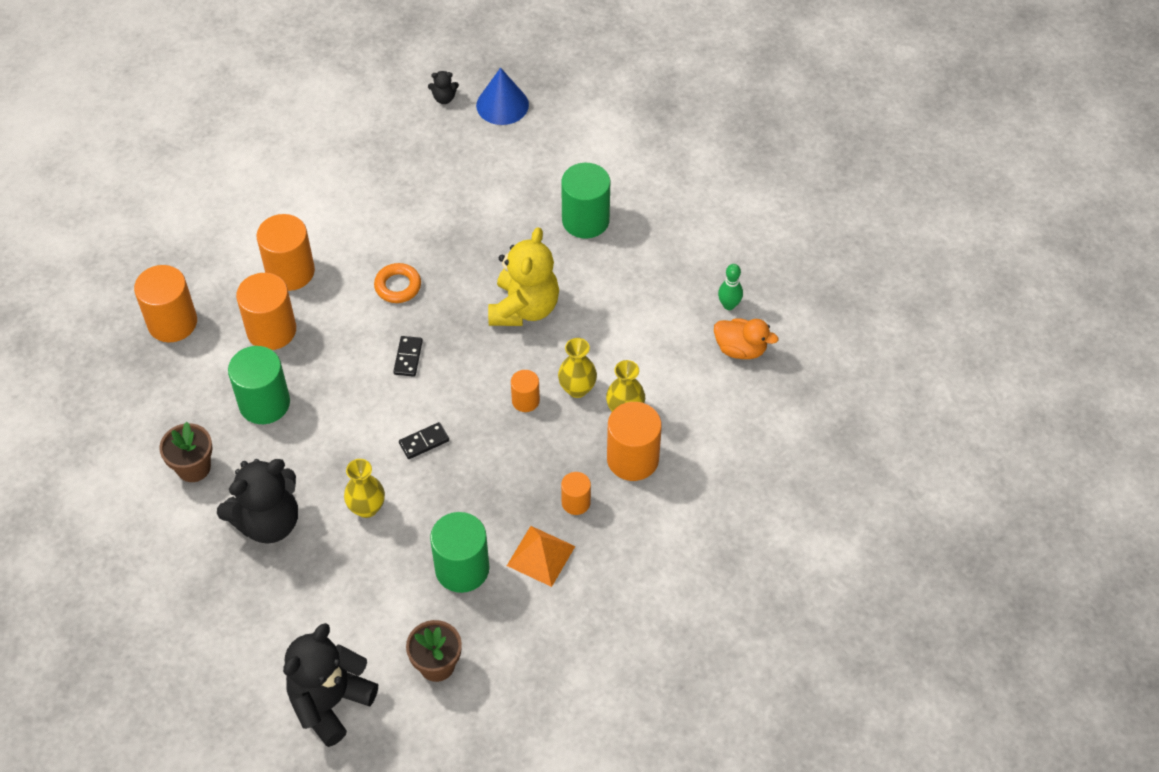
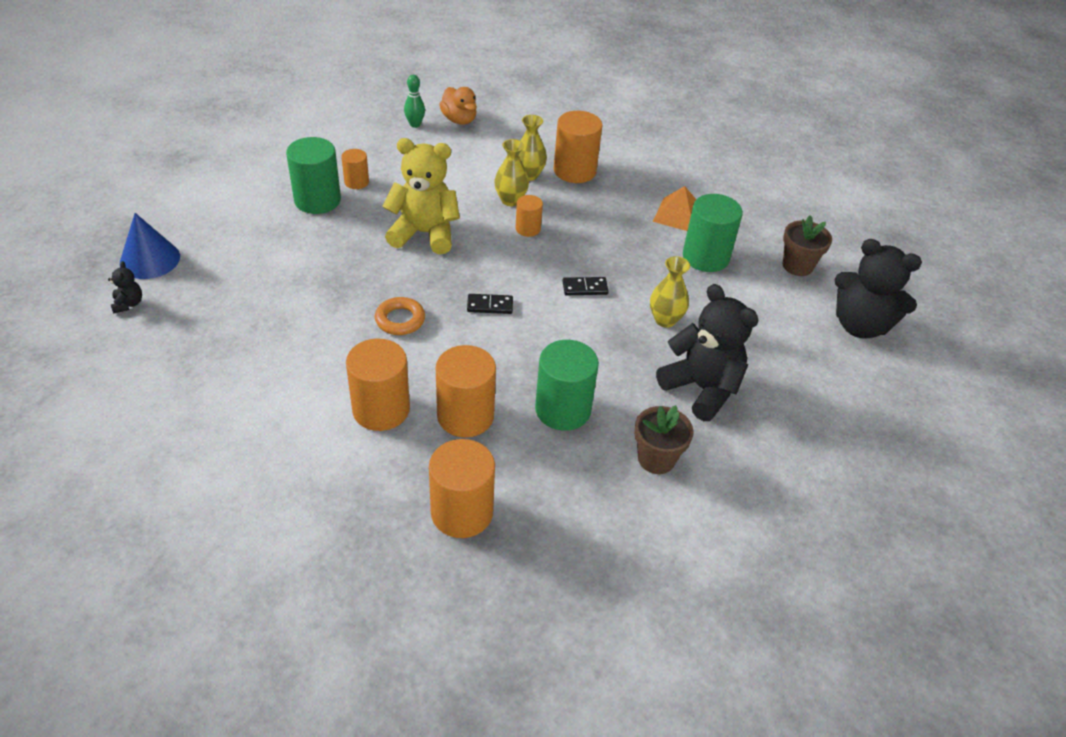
camera: 100 degrees left, 10 degrees down
(424, 442) = (585, 288): black domino -> black domino turned 60 degrees counterclockwise
(576, 502) = (623, 198): orange cylinder -> orange cylinder (356, 182)
(740, 349) = (459, 120): orange duck -> orange duck turned 135 degrees clockwise

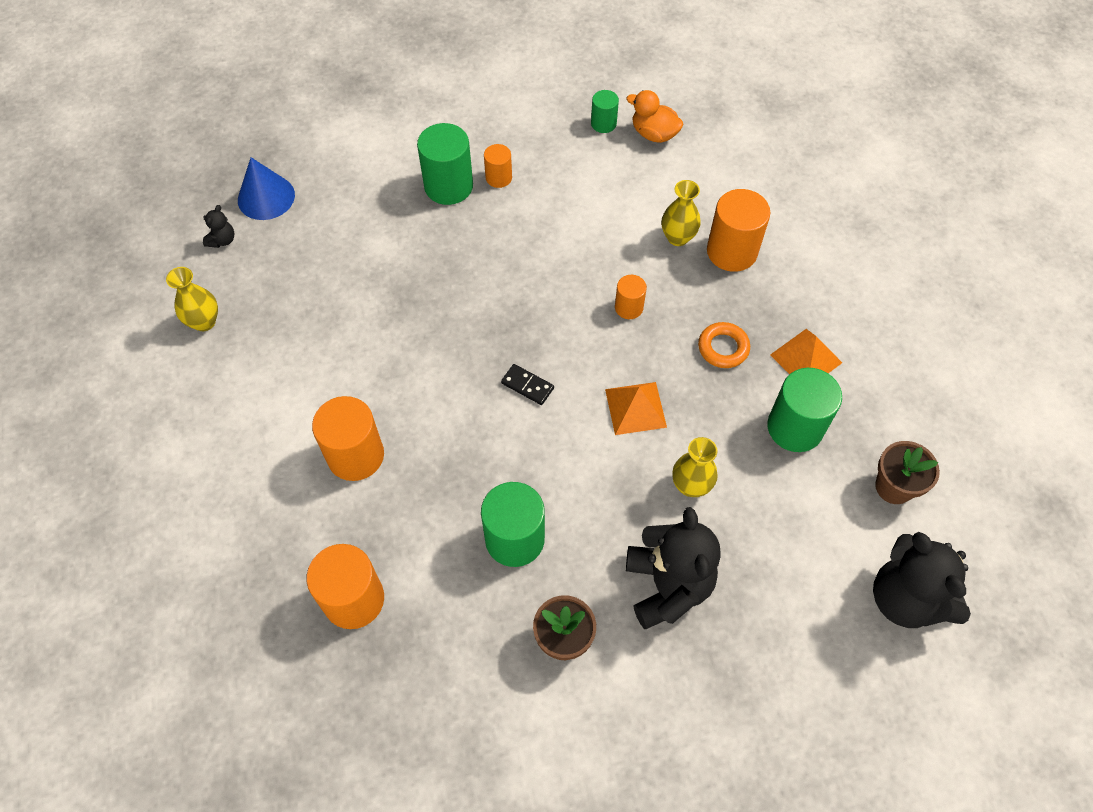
camera: 35 degrees right, 15 degrees up
(400, 320) = (434, 363): orange ring -> orange ring (723, 348)
(415, 124) = (603, 123): green bowling pin -> green cylinder
(424, 233) = (522, 270): yellow teddy bear -> none
(459, 120) = (654, 134): orange duck -> orange duck turned 120 degrees clockwise
(465, 416) = (422, 500): orange cylinder -> none
(510, 200) = (636, 263): yellow vase -> yellow vase (204, 322)
(585, 288) = (635, 408): black domino -> orange pyramid

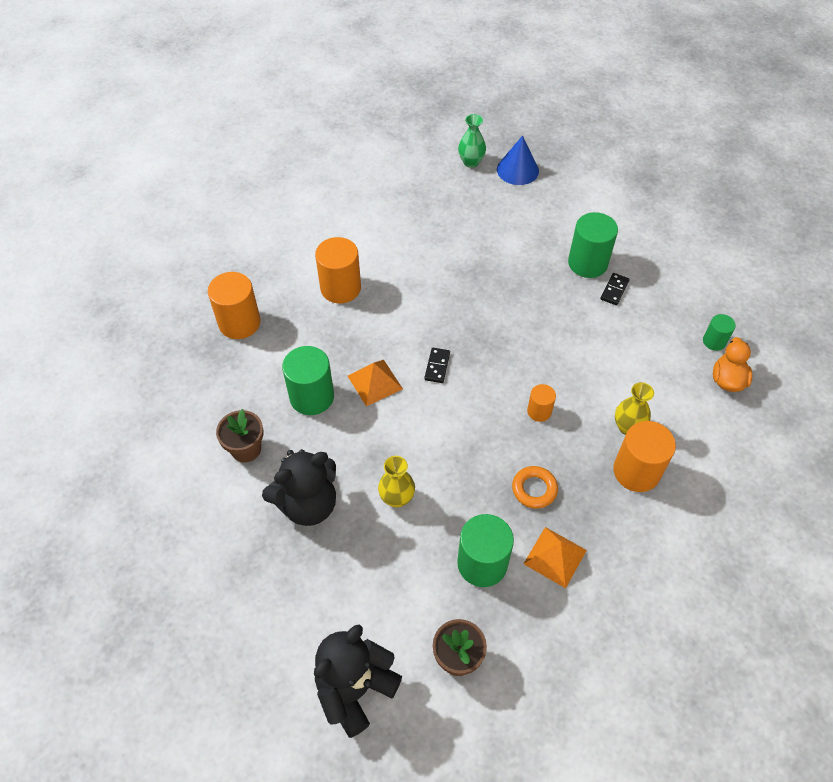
camera: 70 degrees right, 5 degrees down
(204, 322) = (405, 178): yellow vase -> none
(222, 240) = (471, 162): black teddy bear -> green vase
(498, 177) = (614, 290): orange cylinder -> black domino
(635, 408) = (449, 441): orange pyramid -> orange pyramid (375, 382)

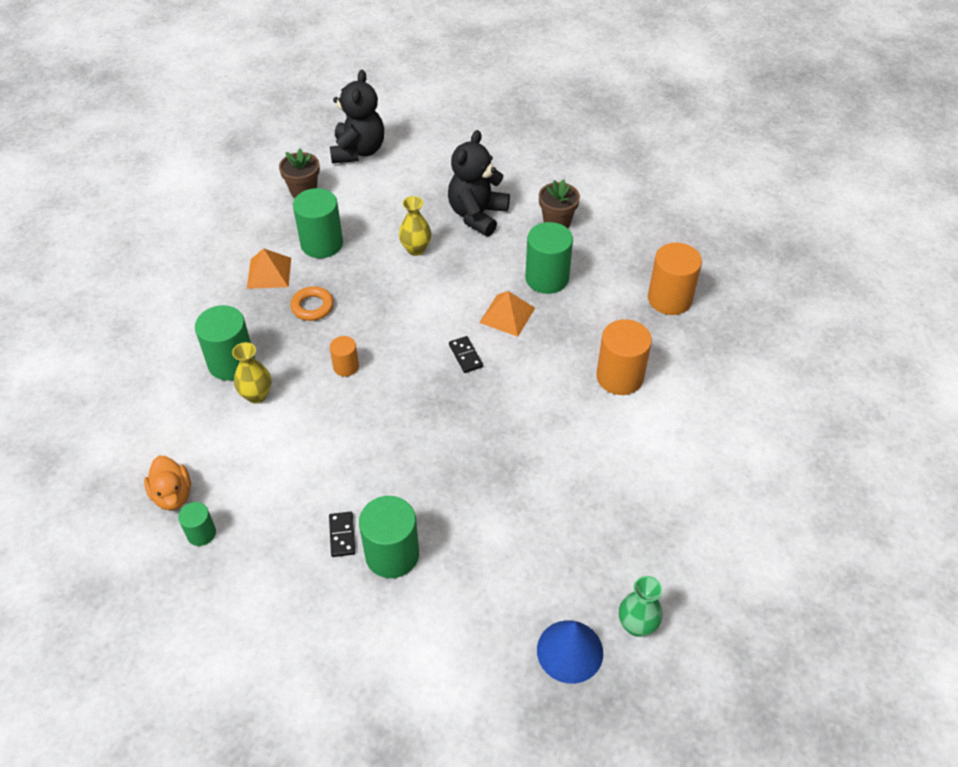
camera: 145 degrees right, 5 degrees down
(636, 471) = (231, 362): orange cylinder -> green cylinder

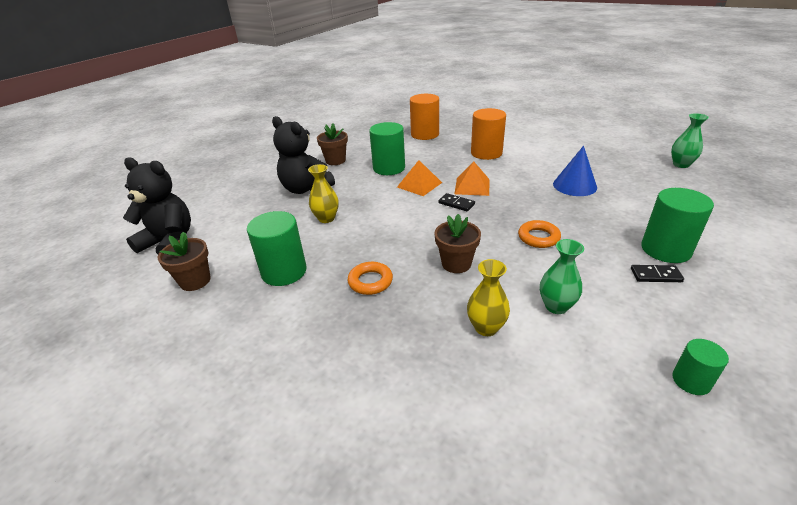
camera: 75 degrees left, 15 degrees down
(173, 495) = (642, 410): orange duck -> none
(231, 362) = (433, 348): green cylinder -> none
(269, 273) = (304, 312): orange pyramid -> orange pyramid (472, 186)
(287, 446) = (556, 306): none -> green vase
(346, 366) = (456, 264): orange cylinder -> brown flower pot
(402, 435) = (538, 237): none -> orange ring
(465, 356) = (456, 204): black domino -> black domino turned 45 degrees clockwise
(570, 651) = (713, 185): blue cone -> blue cone (574, 185)

